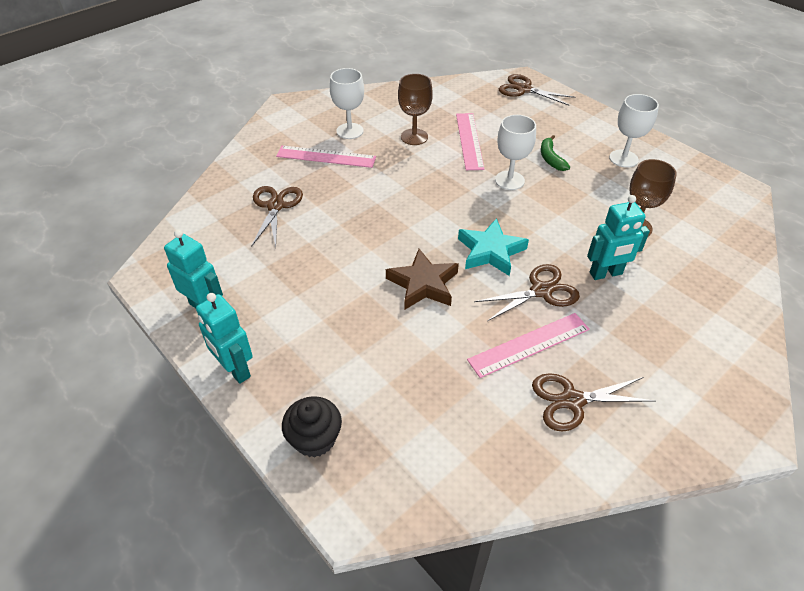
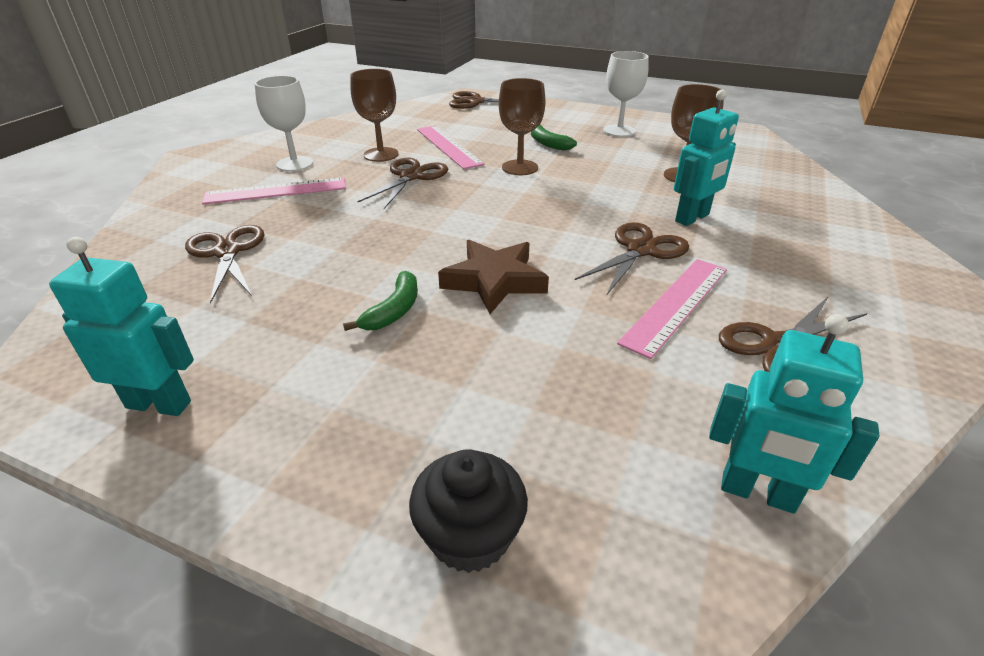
camera: 25 degrees left, 10 degrees down
(235, 370) = (260, 479): turquoise robot -> turquoise robot (757, 493)
(350, 286) = (394, 310): none -> green banana
(423, 167) = (411, 176): none -> brown scissors
(490, 251) = (551, 229): turquoise star -> none
(509, 180) = (520, 168): white goblet -> brown goblet

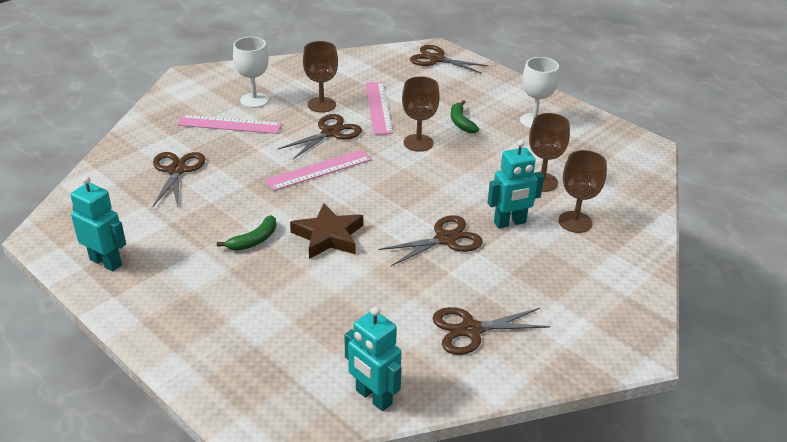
camera: 20 degrees right, 0 degrees up
(470, 535) = (219, 369): black cupcake -> none
(676, 304) = (431, 285): pink ruler -> pink ruler (319, 170)
(756, 203) = (575, 222): none -> brown goblet

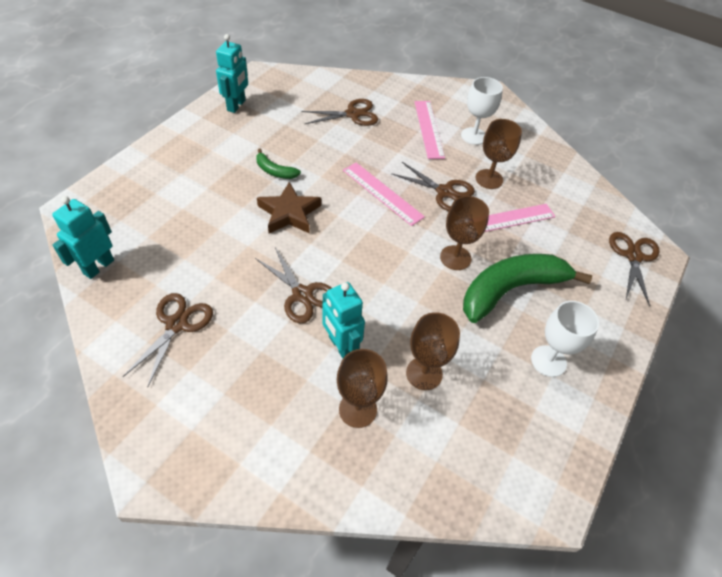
camera: 75 degrees right, 15 degrees up
(461, 122) = (511, 290): green banana -> green banana, size x2.22
(471, 330) = (177, 324): brown scissors -> brown scissors turned 45 degrees clockwise

